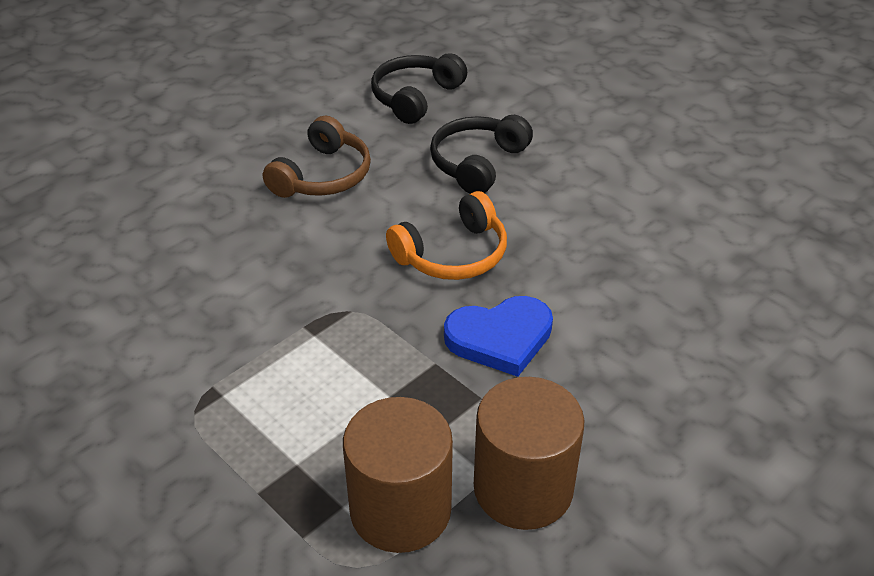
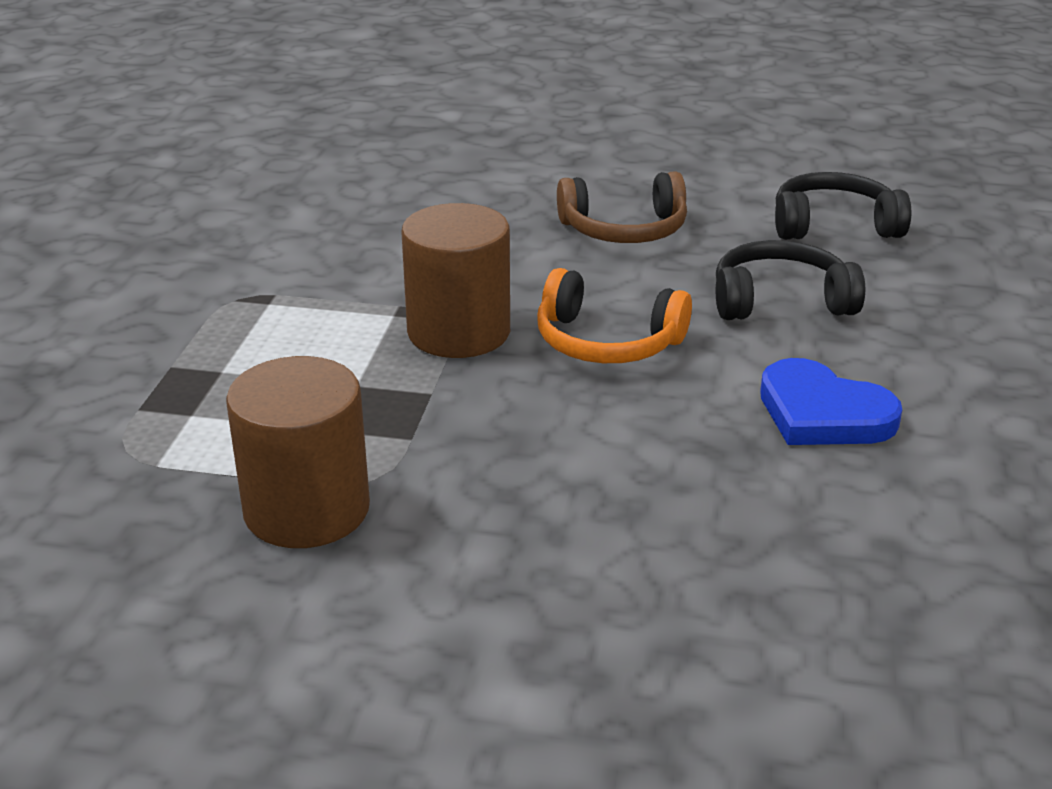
camera: 55 degrees right, 10 degrees down
(400, 510) = (213, 447): brown cylinder -> brown cylinder (459, 332)
(500, 338) = (513, 417): blue heart -> blue heart (822, 413)

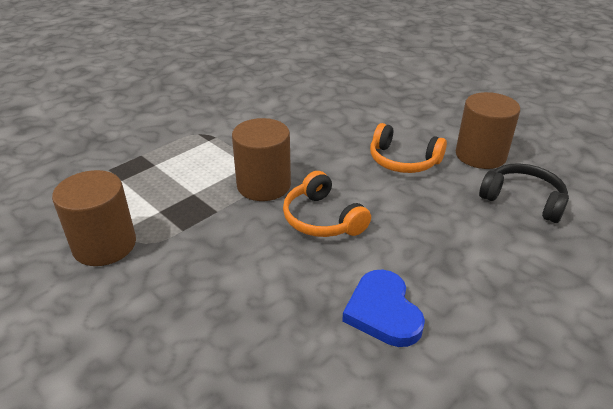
camera: 35 degrees right, 5 degrees up
(624, 230) = (403, 161): brown headphones -> orange headphones
(719, 189) = (480, 155): none -> brown cylinder
(780, 300) = (438, 233): black headphones -> none

